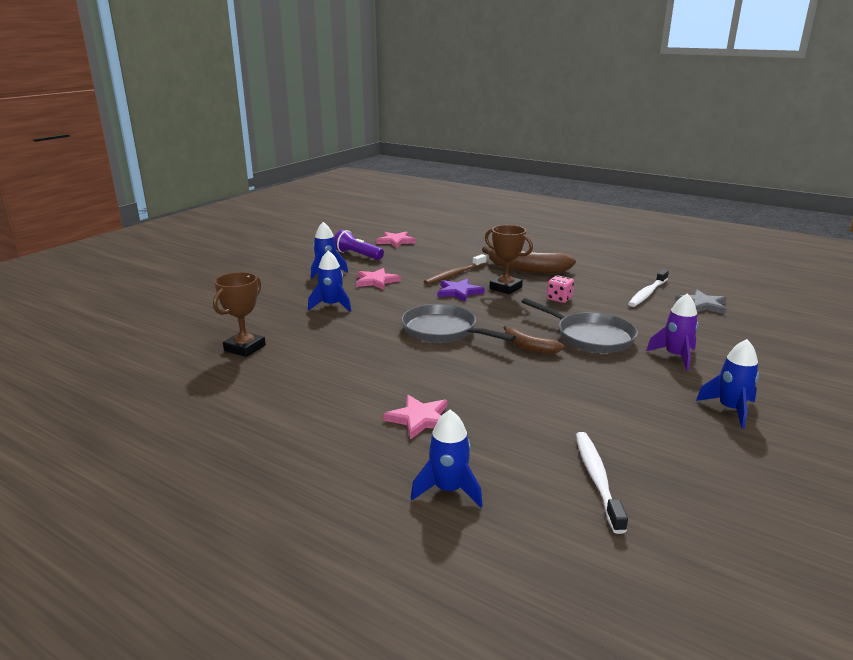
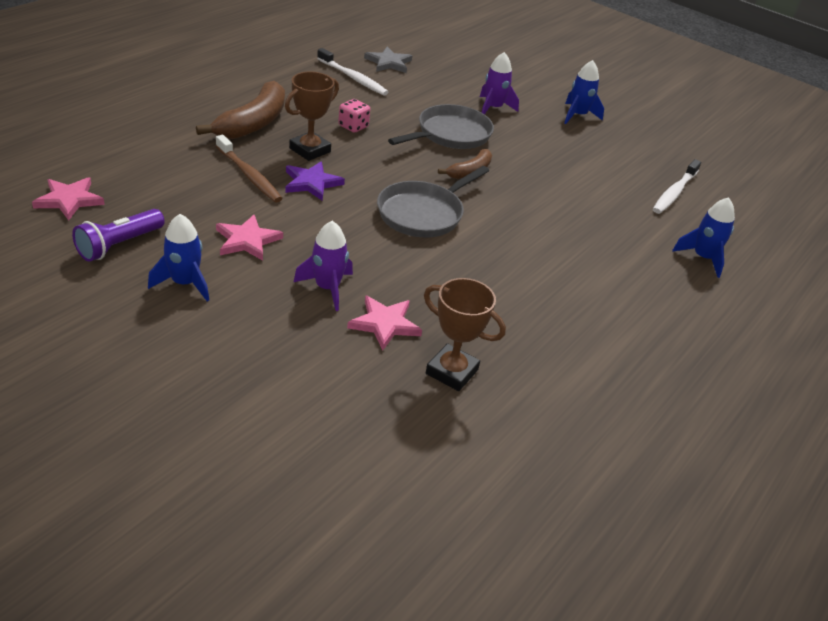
camera: 90 degrees left, 15 degrees up
(331, 305) = (327, 288): blue rocket -> purple rocket
(420, 419) = (606, 256): pink star -> pink star (385, 324)
(597, 479) = (674, 192): white toothbrush -> white toothbrush turned 60 degrees counterclockwise

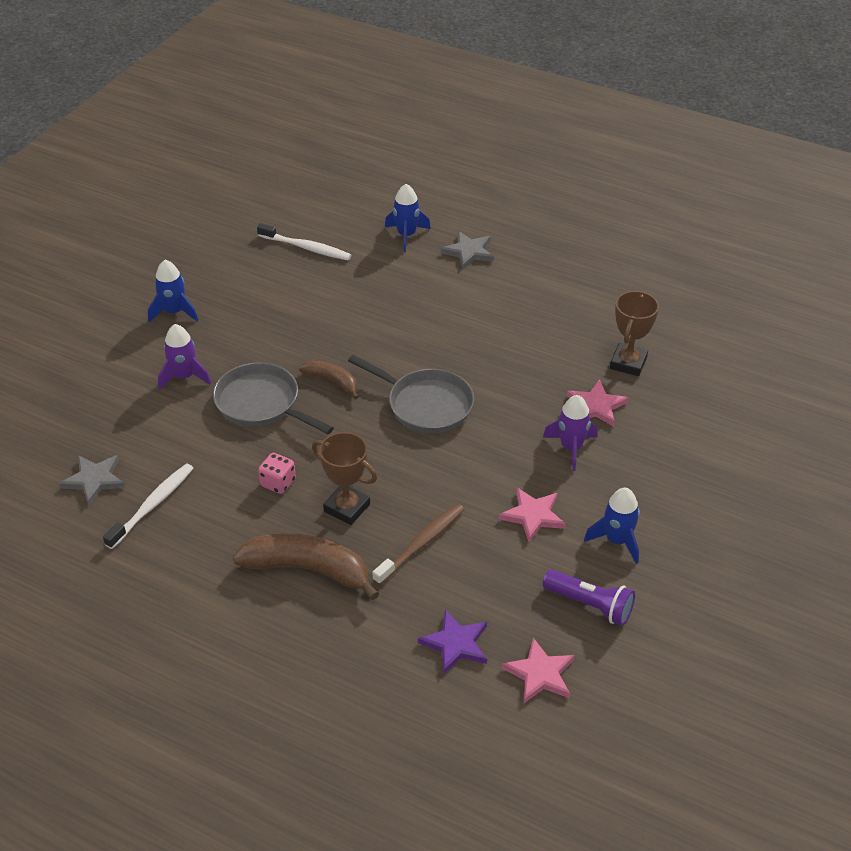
camera: 95 degrees left, 5 degrees up
(311, 183) = (411, 492): purple star -> purple star (455, 644)
(674, 296) = (469, 252): none -> grey star

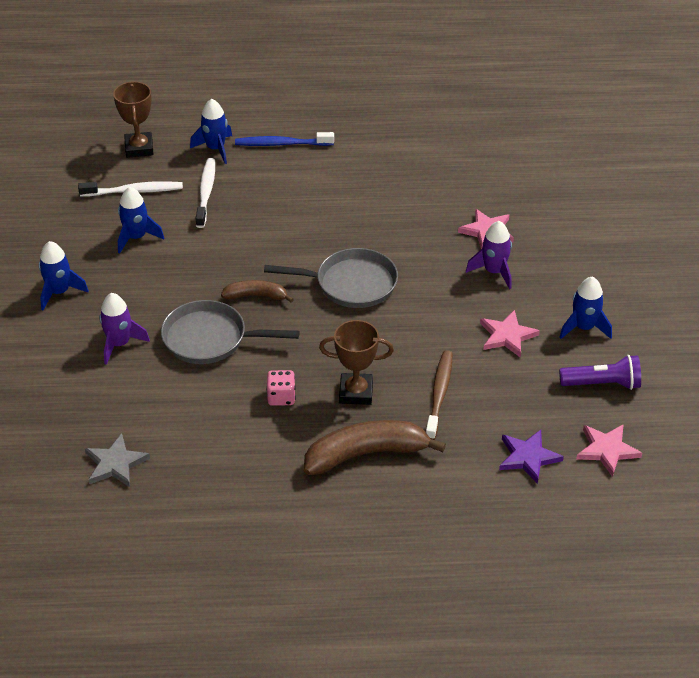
camera: 30 degrees left, 0 degrees up
(152, 505) = (187, 462): white toothbrush -> white toothbrush (206, 193)
(275, 289) = (136, 237): none -> blue rocket
(469, 252) = (282, 144): grey star -> blue toothbrush
(628, 363) = (484, 188): brown trophy -> brown trophy (139, 148)

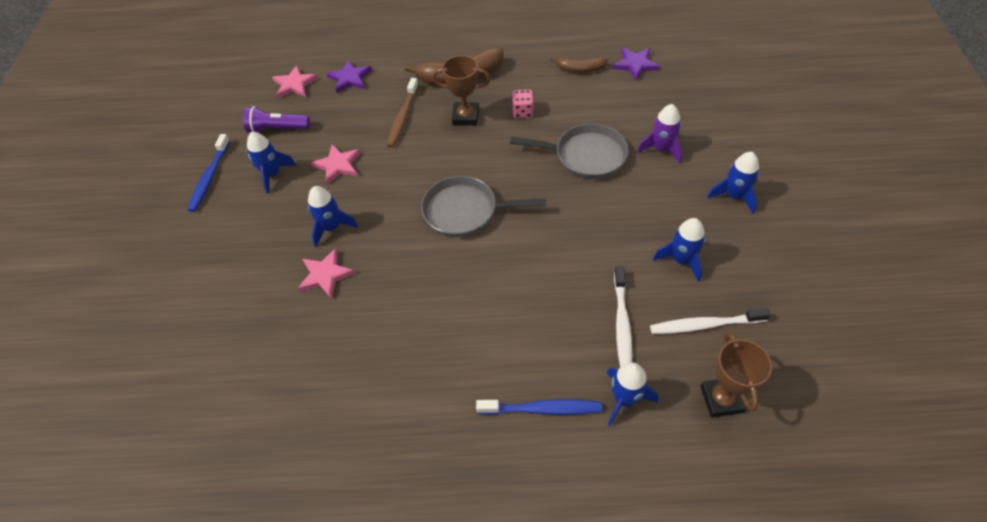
camera: 175 degrees left, 10 degrees up
(115, 463) = (635, 64): grey star -> purple star
(256, 296) = (551, 196): brown banana -> brown banana (580, 69)
(494, 271) = (332, 227): purple rocket -> blue rocket
(659, 326) = (210, 177): none -> blue toothbrush

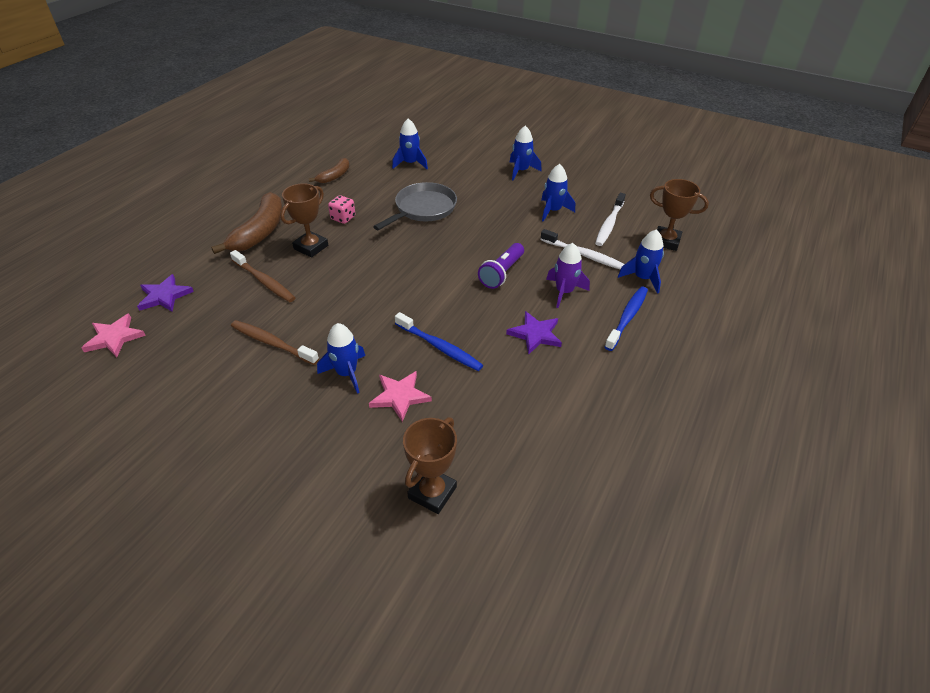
camera: 65 degrees left, 10 degrees down
(210, 177) = (165, 452): blue toothbrush -> blue toothbrush (439, 347)
(239, 348) = (432, 492): none -> brown trophy
(272, 174) = (226, 396): blue rocket -> blue rocket (410, 163)
(278, 129) = (164, 371): purple flashlight -> purple flashlight (502, 273)
(338, 165) = (272, 343): pink star -> brown toothbrush
(465, 211) = (414, 286): grey pan -> none
(635, 64) = (362, 154): purple star -> purple star (535, 334)
(661, 149) = (453, 178): purple rocket -> purple rocket (564, 292)

